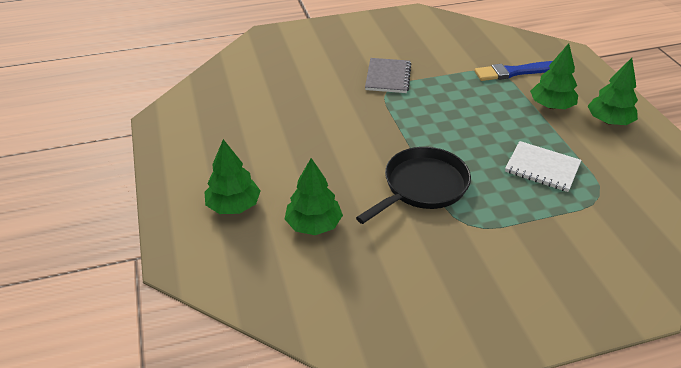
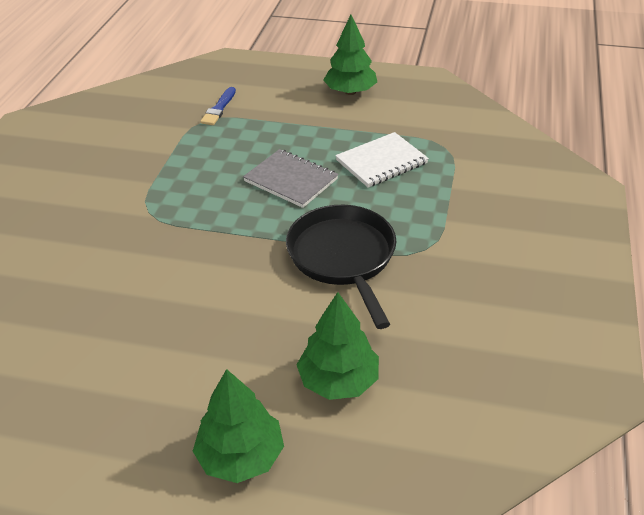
camera: 60 degrees left, 0 degrees up
(388, 77) = (124, 201): grey notebook -> grey notebook (291, 180)
(514, 72) = (219, 108): blue brush -> blue brush, size x0.62
(551, 106) = (296, 112): green tree -> none

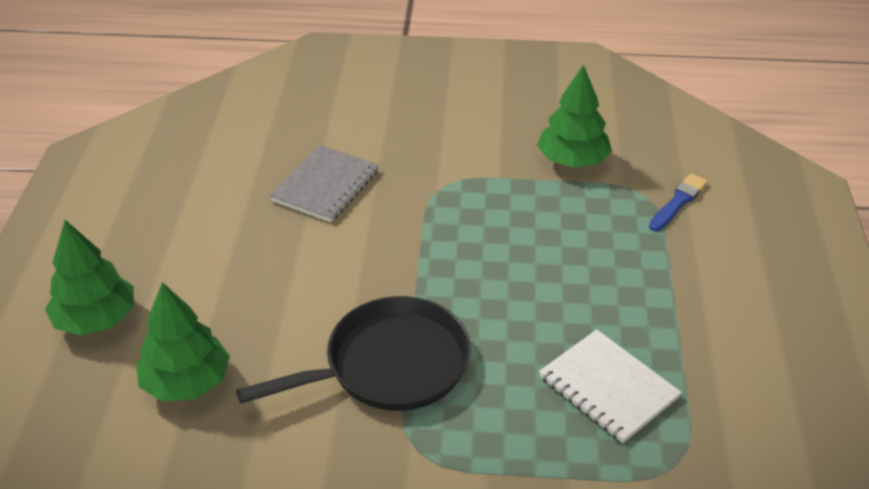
camera: 80 degrees right, 0 degrees up
(219, 108) = (678, 202): blue brush -> blue brush turned 120 degrees clockwise
(291, 180) = (536, 296): grey notebook -> grey notebook (325, 186)
(350, 92) = (787, 333): green tree -> green tree (572, 161)

